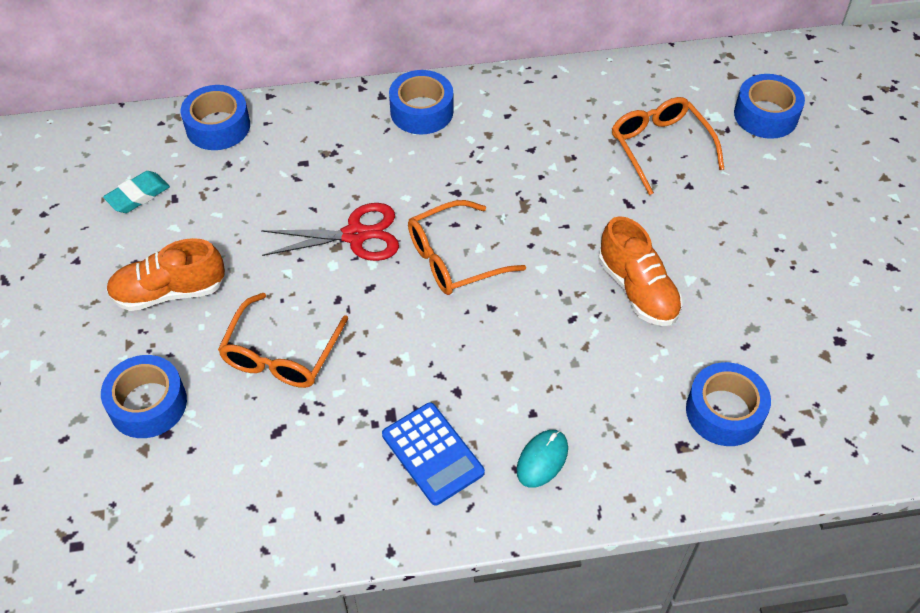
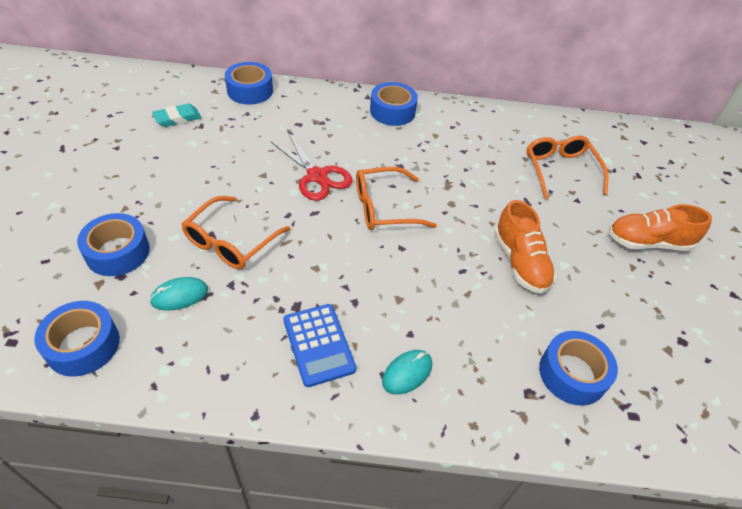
camera: 10 degrees right, 5 degrees down
(169, 292) = (170, 181): orange shoe -> orange shoe (648, 242)
(248, 438) = (179, 295): none -> turquoise mouse
(355, 235) = (317, 176): red scissors -> red scissors turned 45 degrees clockwise
(765, 115) = (645, 167): blue tape -> blue tape (83, 345)

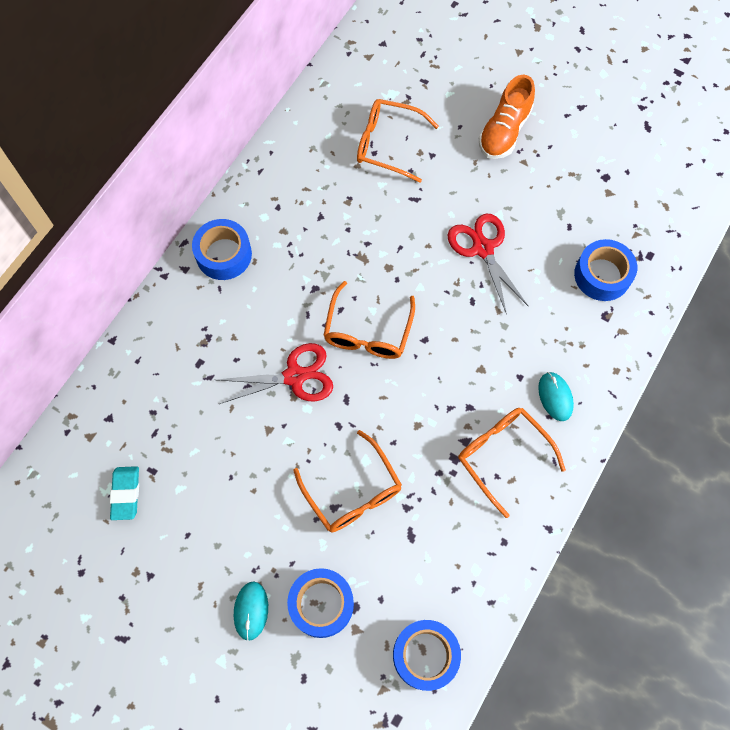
camera: 60 degrees left, 20 degrees up
(179, 295) = (401, 557): turquoise mouse -> turquoise mouse (251, 610)
(250, 91) = (109, 395): blue tape -> none
(318, 344) = (502, 455): blue calculator -> orange glasses
(520, 262) = (482, 248): orange shoe -> red scissors

